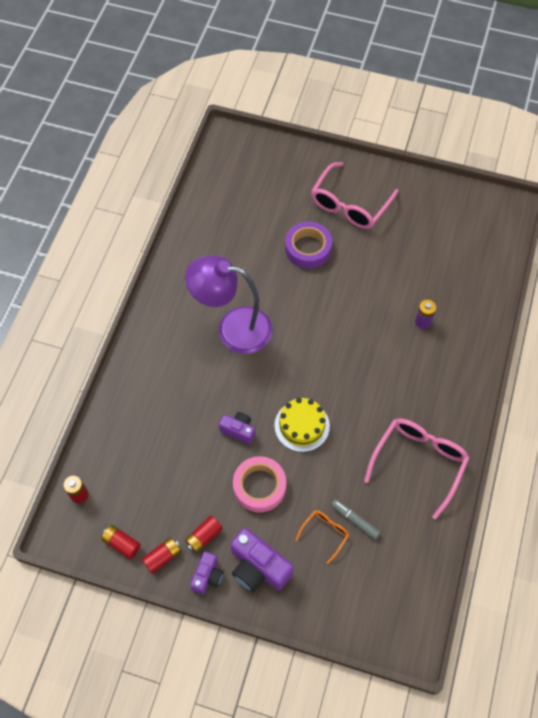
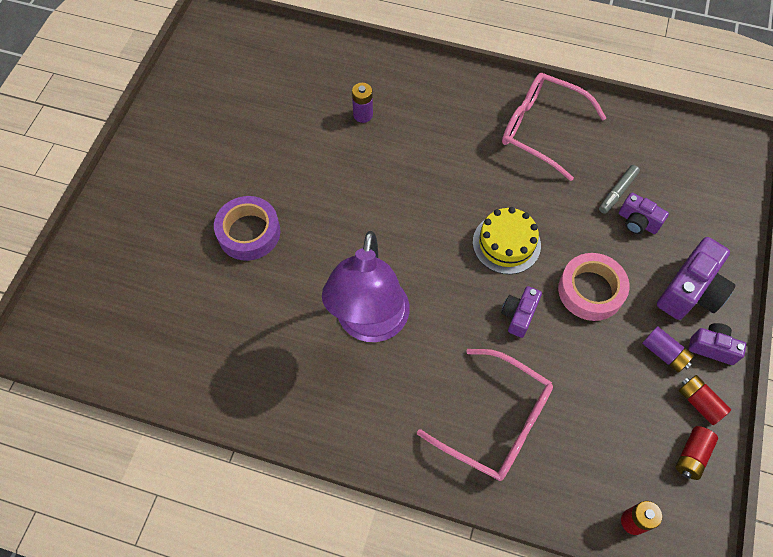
camera: 90 degrees left, 0 degrees up
(204, 536) = (664, 353): red battery -> purple battery
(325, 533) = (637, 222): orange glasses -> purple camera
(349, 205) = (184, 182): pink glasses -> pink glasses (497, 422)

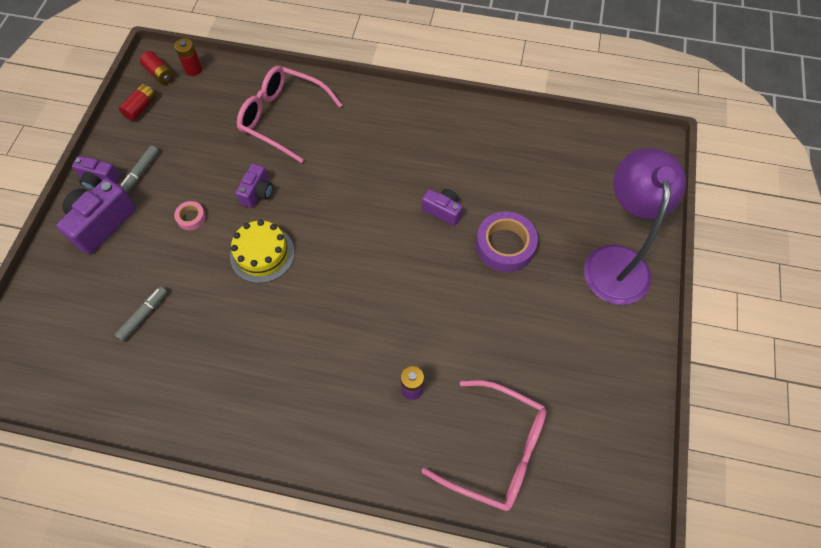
camera: 175 degrees right, 0 degrees up
(370, 324) = (384, 176): purple lamp -> purple lamp (615, 261)
(541, 129) = (211, 386): pink glasses -> pink glasses (497, 450)
(590, 290) = (191, 217): pink tape -> pink tape, size x0.49
(637, 222) = (131, 285): purple camera -> purple camera (443, 211)
(664, 353) = (140, 173): purple battery -> grey marker
(699, 402) = (124, 141): red battery -> red battery (160, 74)

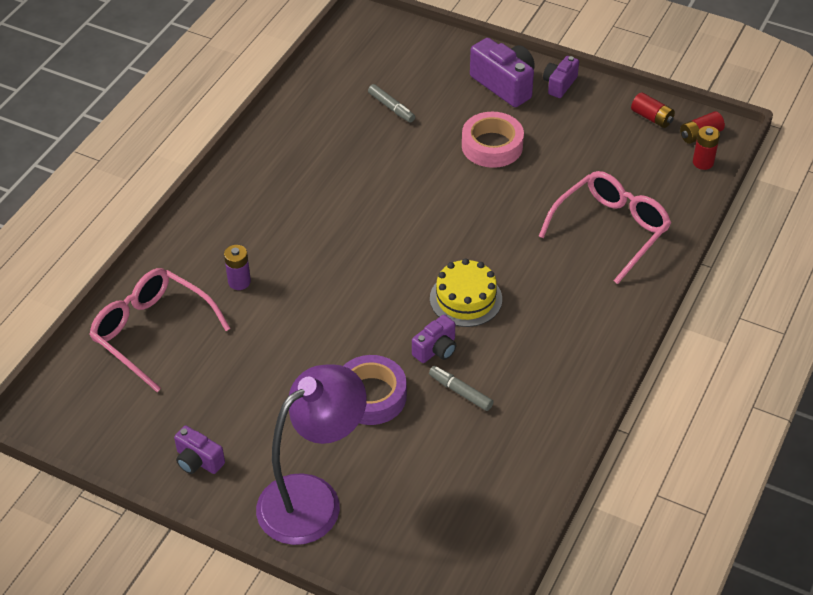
camera: 105 degrees right, 15 degrees down
(140, 173) = (560, 113): grey marker -> grey marker (460, 392)
(191, 217) = (492, 146): pink tape -> pink tape, size x2.02
(257, 193) = (509, 198): purple camera -> purple camera (198, 461)
(262, 254) = (430, 193): yellow cake -> yellow cake (466, 299)
(497, 450) = (152, 332): pink glasses -> pink glasses turned 90 degrees clockwise
(615, 261) = (313, 499): purple lamp -> purple lamp turned 60 degrees counterclockwise

